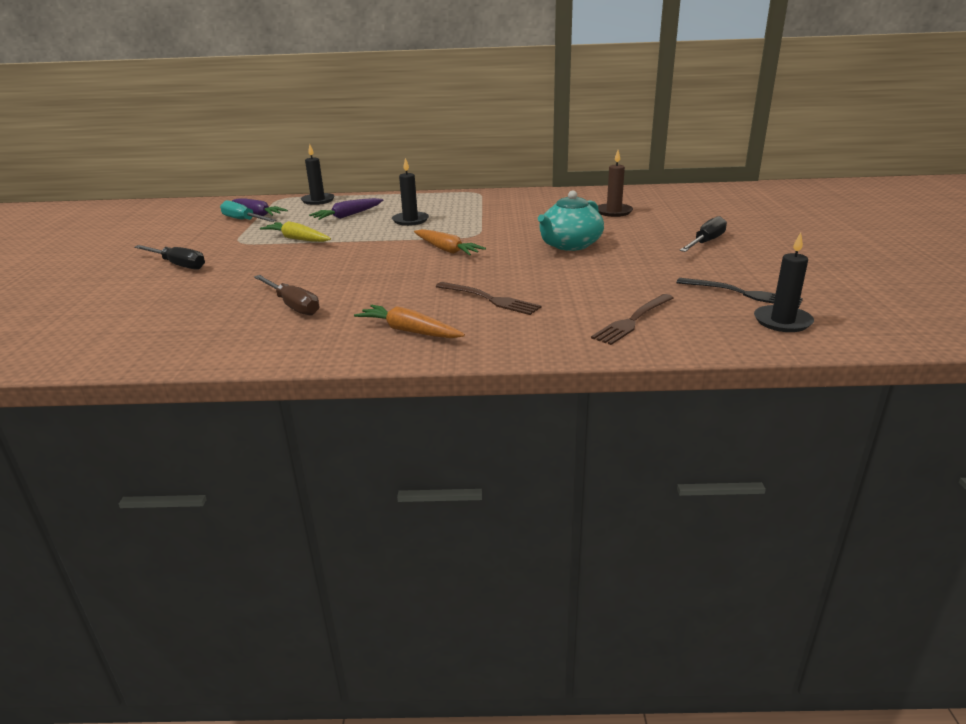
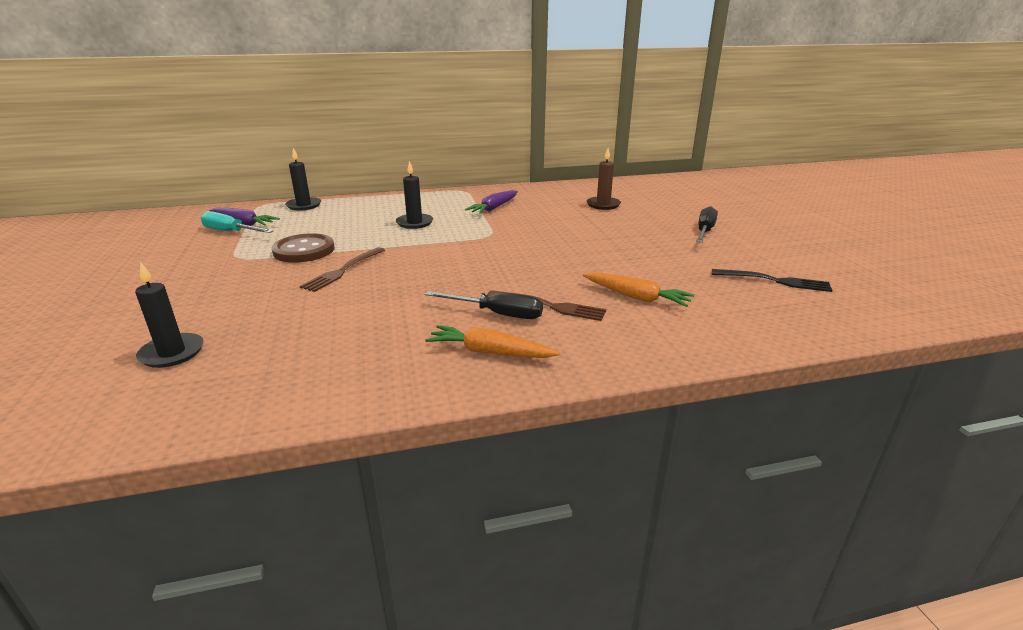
camera: 15 degrees left, 0 degrees up
(178, 265) = (175, 291): black screwdriver -> black screwdriver (497, 314)
(292, 305) = (340, 332): brown screwdriver -> none
(297, 239) = (304, 250): yellow carrot -> brown button
(348, 215) = (345, 221): purple carrot -> purple carrot (494, 208)
(446, 250) = (471, 253): orange carrot -> orange carrot (636, 297)
(569, 245) = (587, 241): turquoise teapot -> none
(633, 320) = (702, 318): brown fork -> brown fork (343, 270)
(782, 321) = (830, 307): black candle -> black candle (172, 353)

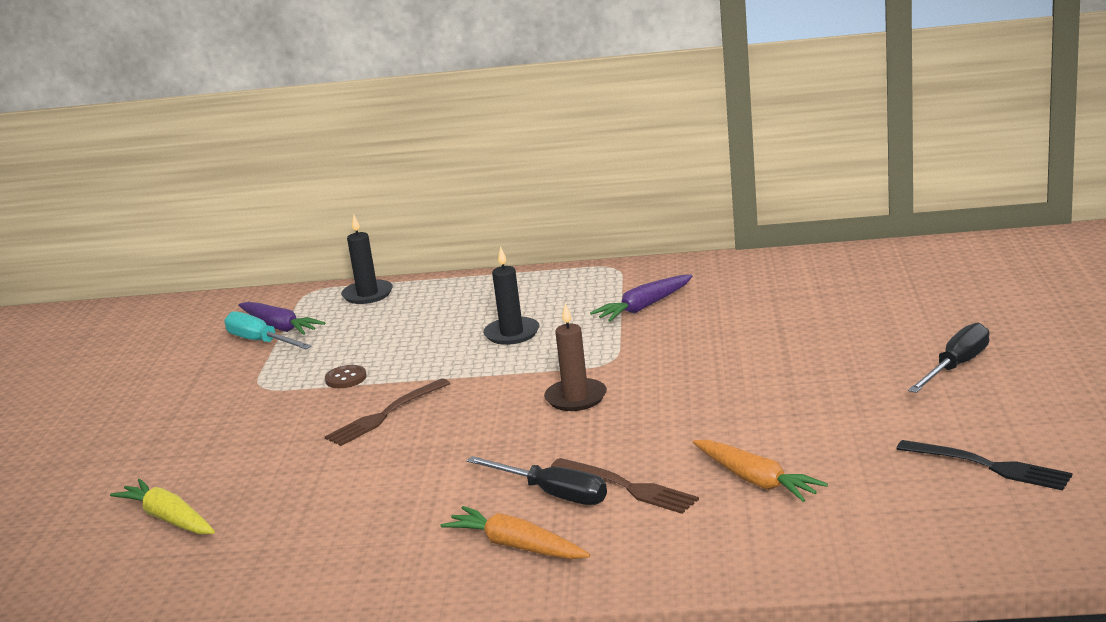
camera: 20 degrees right, 5 degrees down
(172, 353) = (169, 519): black candle -> yellow carrot
(304, 250) = (346, 378): brown button -> brown button, size x0.50
(603, 205) = (826, 304): brown candle -> brown candle (576, 398)

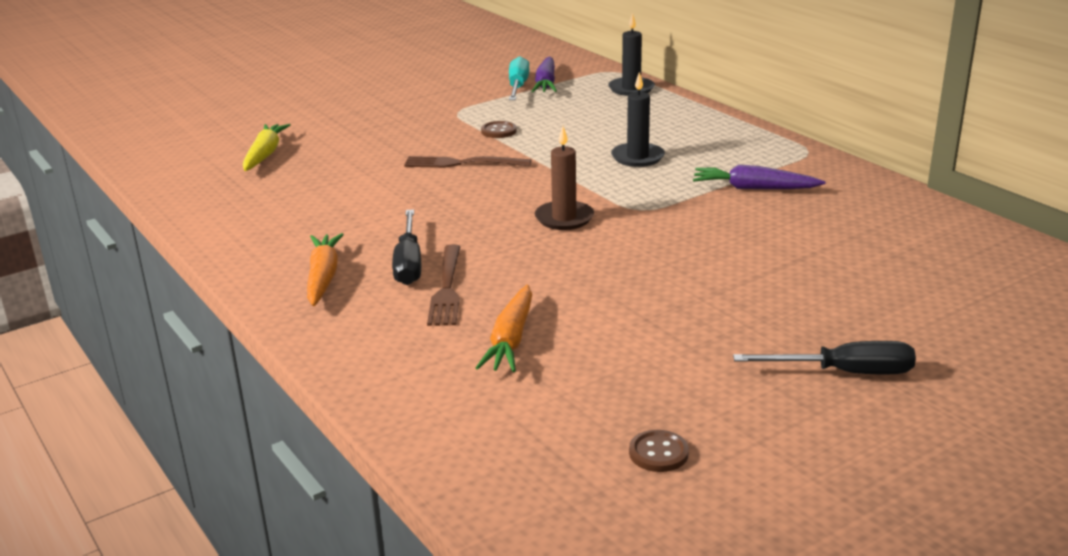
camera: 50 degrees right, 5 degrees up
(988, 466) = (658, 453): black fork -> brown button

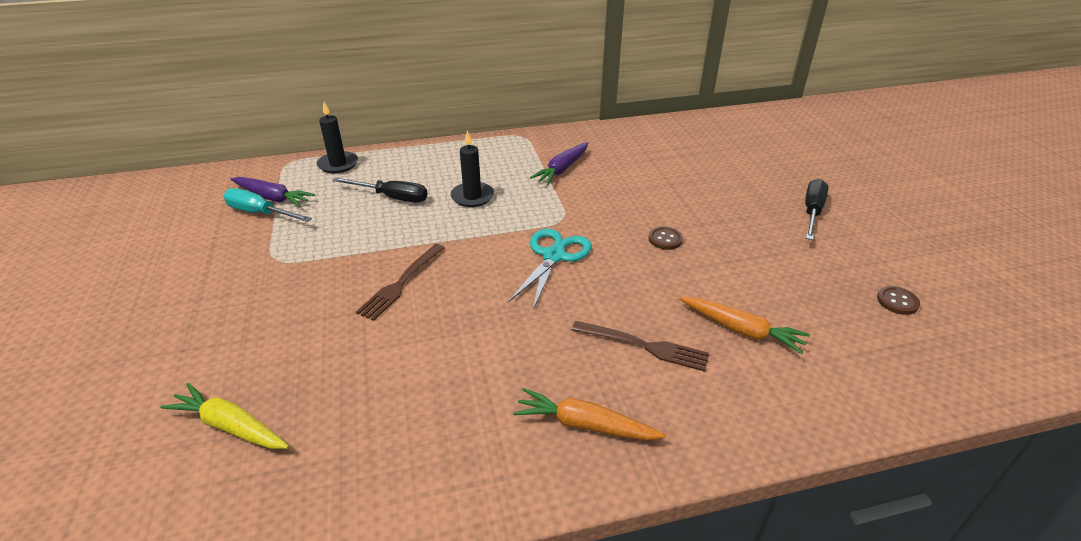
camera: 70 degrees left, 10 degrees up
(408, 263) = (586, 360): black screwdriver -> black screwdriver (392, 197)
(498, 131) = (351, 247): brown button -> brown button (665, 239)
(564, 218) = (554, 256): brown candle -> turquoise scissors

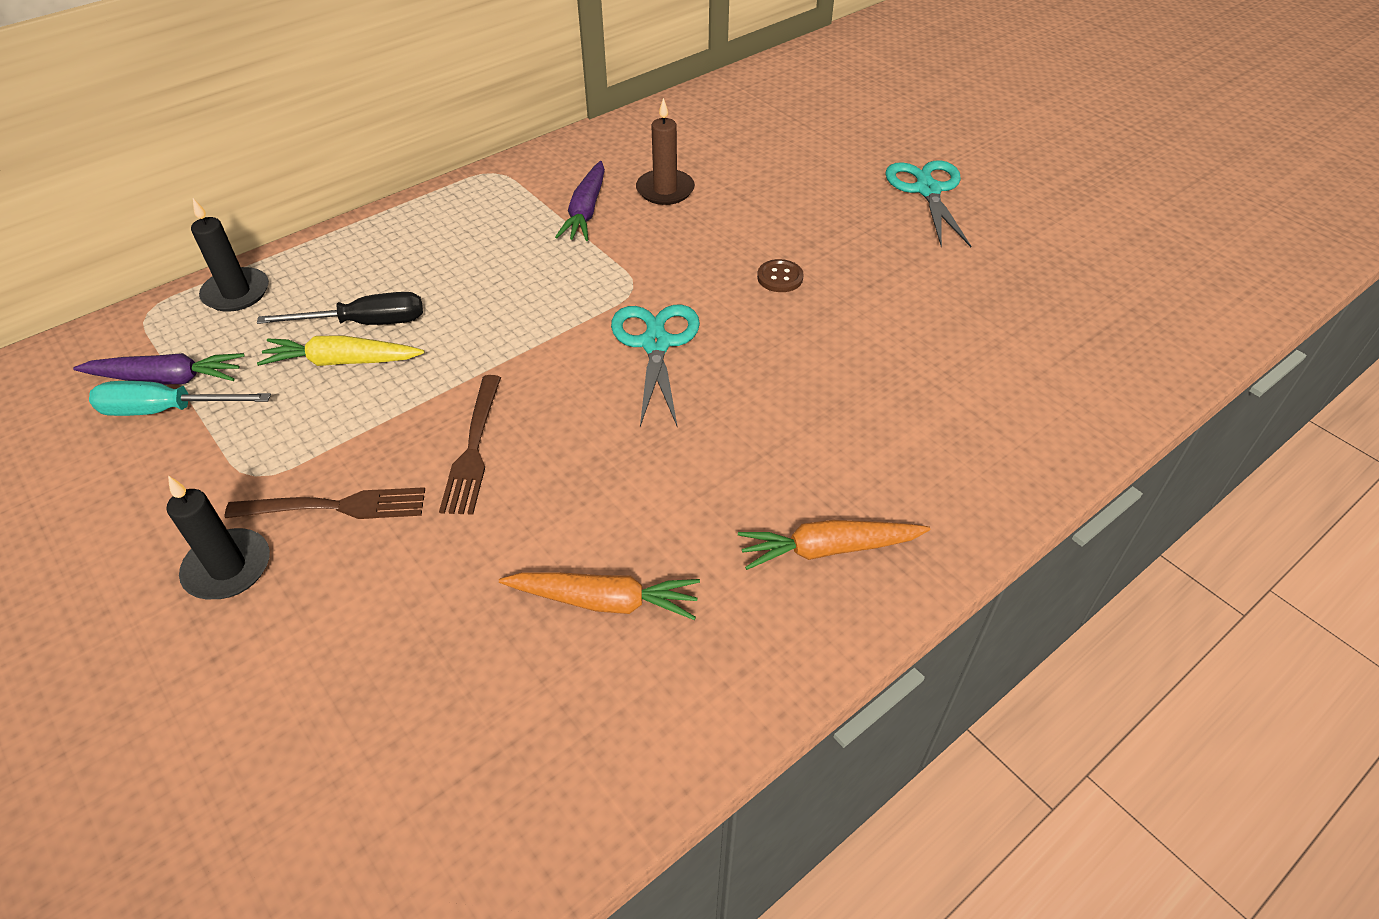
camera: 25 degrees left, 10 degrees up
(230, 426) = (378, 731): yellow carrot -> yellow carrot (342, 361)
(472, 197) = (486, 288): black candle -> black candle (228, 568)
(621, 169) = (665, 190): none -> brown candle
(644, 346) = (837, 427): brown fork -> brown fork (335, 506)
(741, 330) = (931, 370): orange carrot -> orange carrot (604, 601)
(812, 212) = (927, 190): black screwdriver -> turquoise scissors
(897, 301) = (1071, 281): brown button -> none

